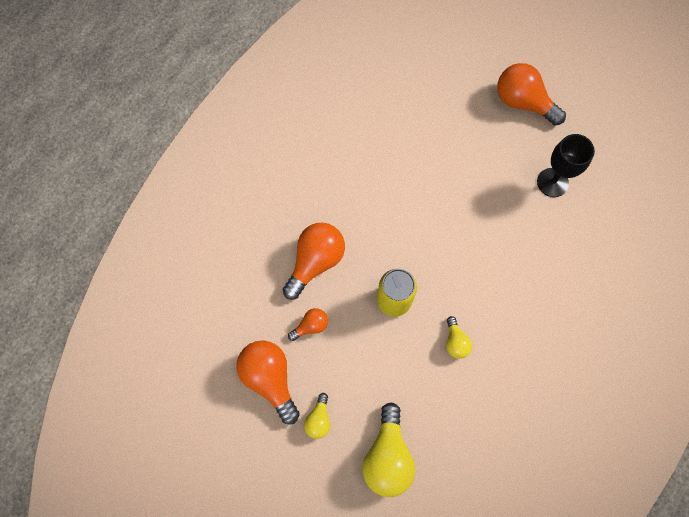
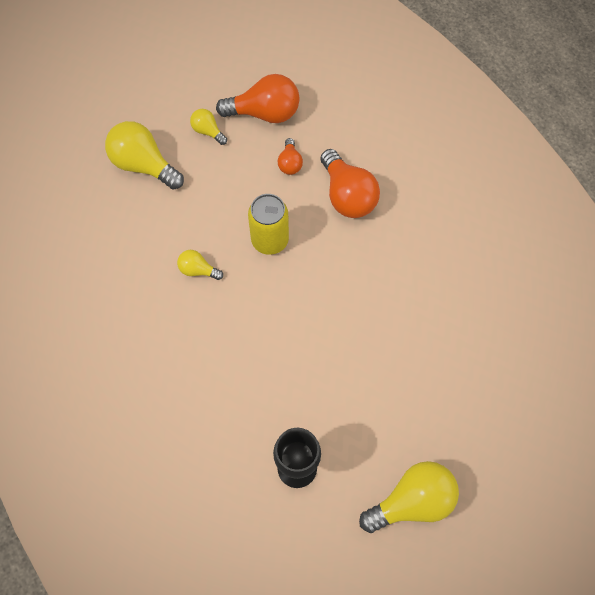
camera: 120 degrees right, 5 degrees down
(523, 102) = (412, 501): orange light bulb -> yellow light bulb

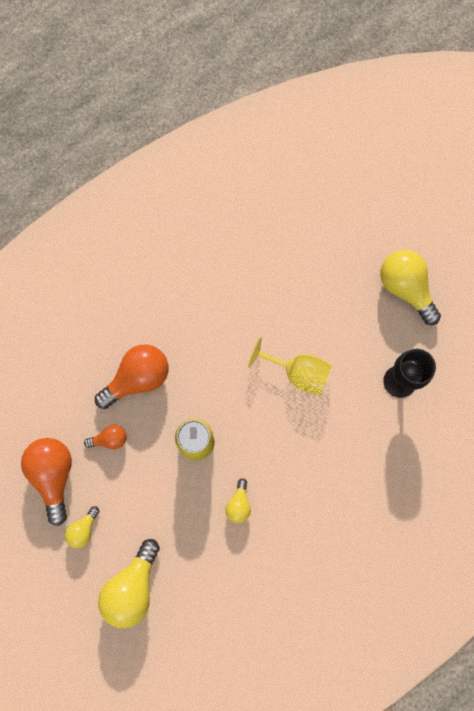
camera: 100 degrees left, 10 degrees up
(327, 354) = (298, 373): none -> yellow goblet

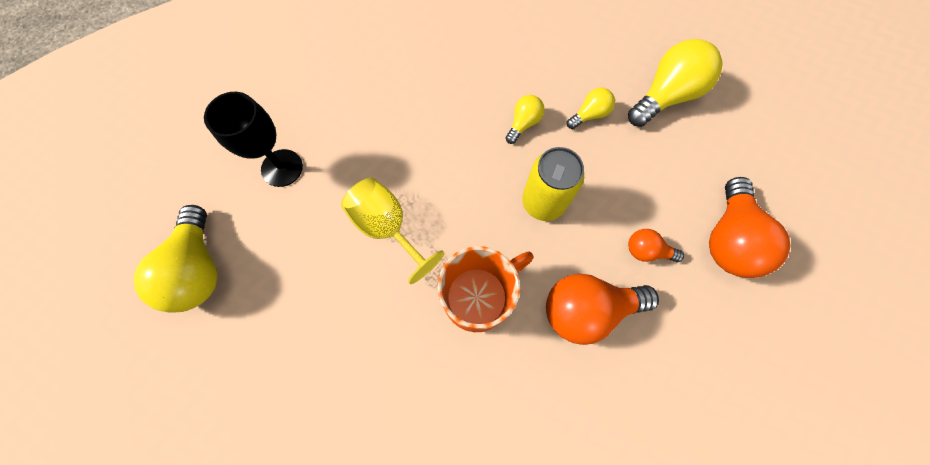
camera: 155 degrees left, 5 degrees down
(83, 529) = (705, 168): yellow light bulb -> yellow light bulb (589, 115)
(213, 355) = (478, 296): none -> orange mug

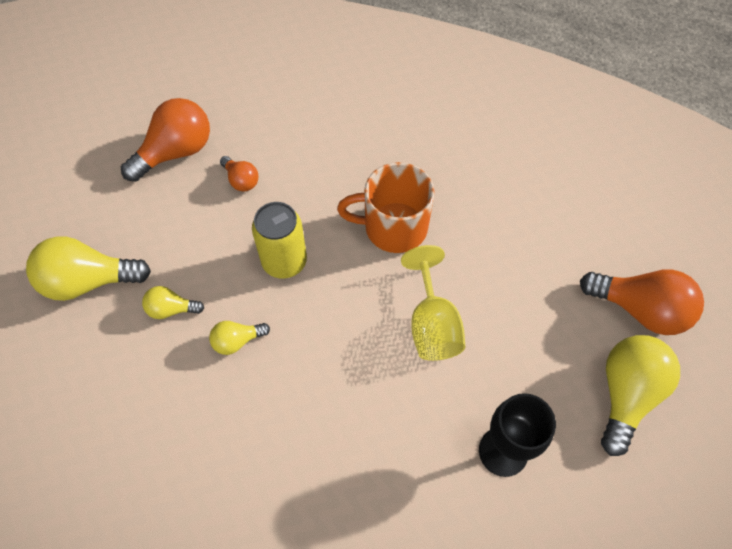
camera: 145 degrees left, 10 degrees down
(587, 309) = (321, 172): orange light bulb -> orange light bulb (640, 310)

